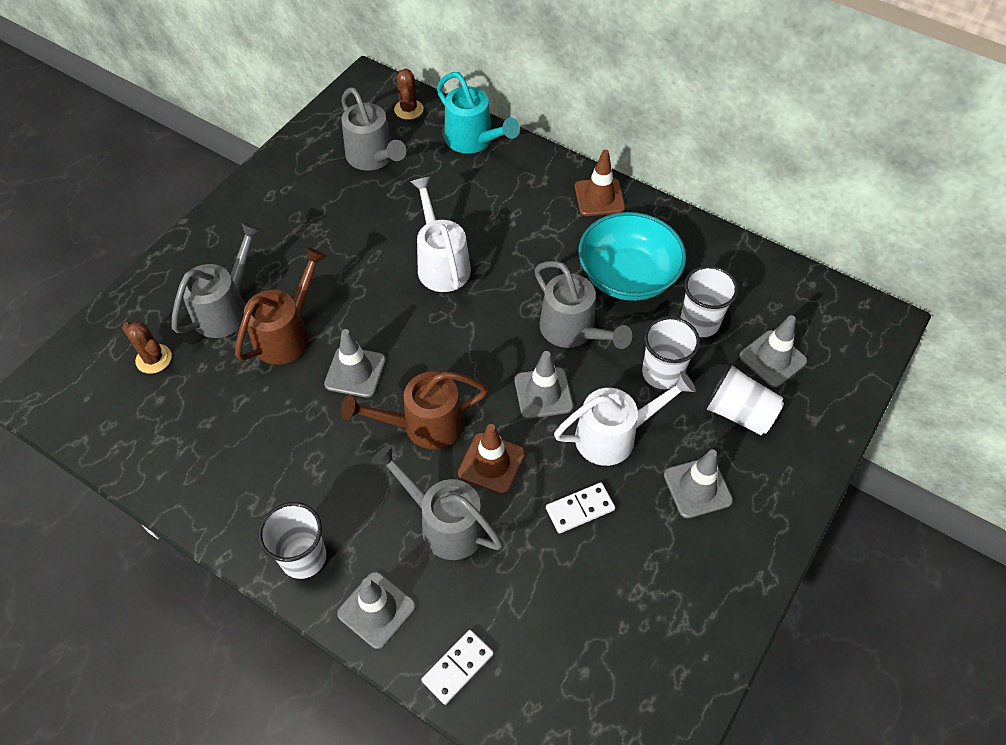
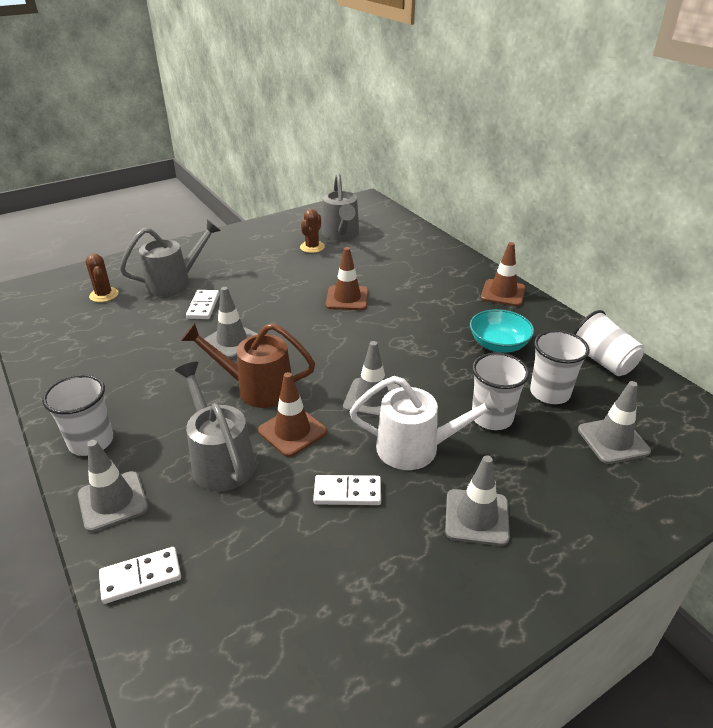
camera: 25 degrees right, 20 degrees down
(287, 333) = (203, 306): brown watering can -> white domino
(409, 109) = (385, 217): brown cactus -> brown cactus (312, 247)
(441, 263) = (347, 298): white watering can -> brown traffic cone
(474, 141) = (421, 242): turquoise watering can -> none
(573, 331) = (426, 366): grey watering can -> none
(627, 276) = (498, 345): turquoise bowl -> turquoise bowl, size x0.64
(737, 412) = (553, 470): white cup -> white cup (602, 361)

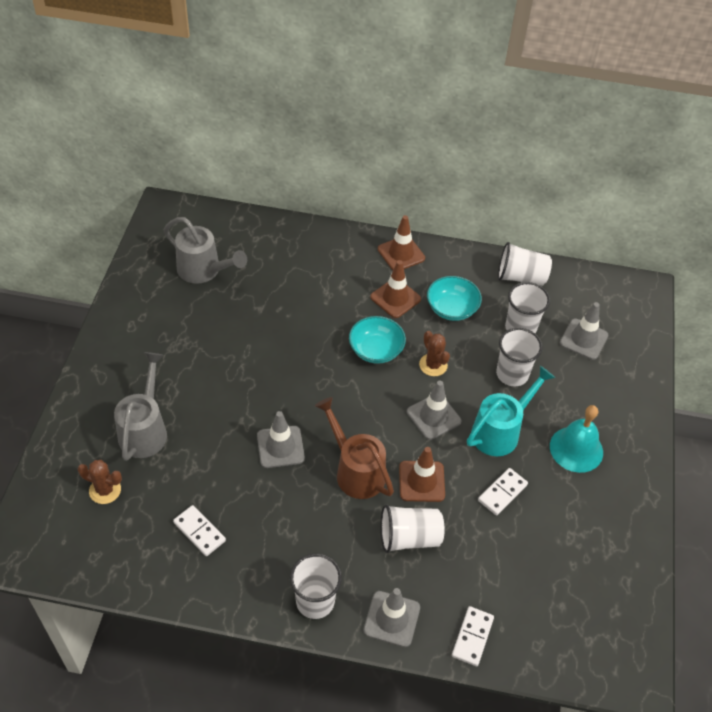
camera: 50 degrees left, 15 degrees up
(203, 306) = (208, 434): white domino -> white domino (199, 532)
(220, 459) = (409, 537): grey watering can -> white cup
(256, 388) = (355, 470): brown watering can -> brown watering can turned 90 degrees clockwise
(312, 247) = (201, 303): brown cactus -> brown cactus (433, 365)
(347, 298) = (304, 340): brown traffic cone -> brown traffic cone (395, 298)
(391, 332) = (376, 350): none -> turquoise bowl
(417, 448) = (501, 431): white watering can -> turquoise watering can
(476, 517) = (576, 449): grey traffic cone -> turquoise bell

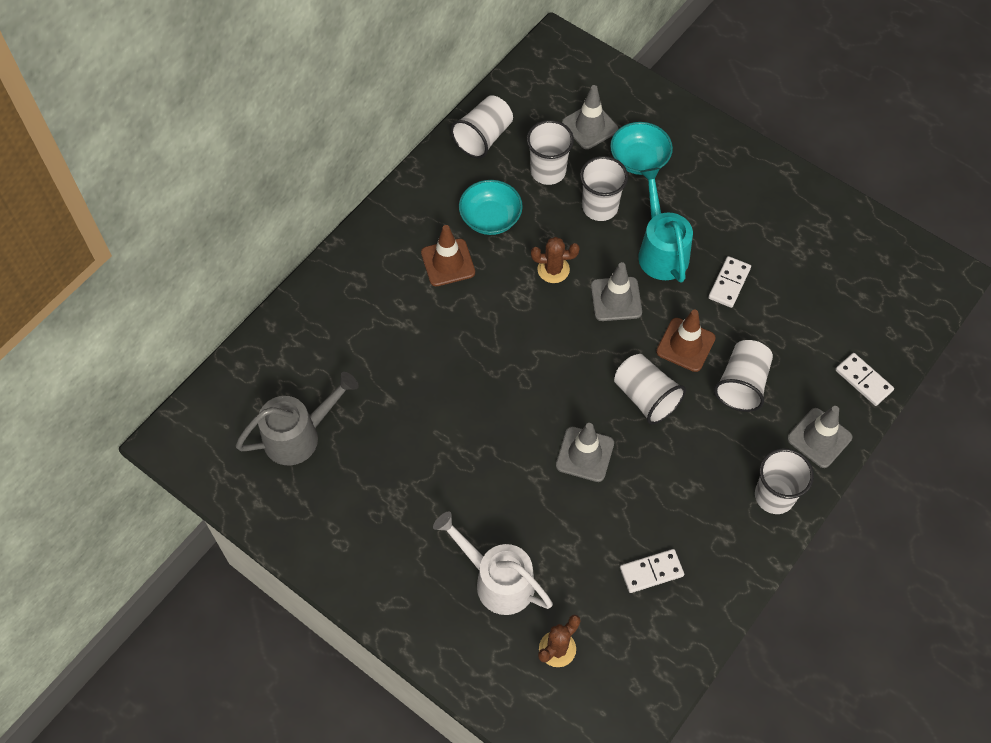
camera: 60 degrees left, 10 degrees up
(145, 429) = (497, 580): grey watering can -> white watering can
(355, 470) = (645, 397): brown watering can -> white cup
(376, 350) = (507, 312): turquoise bowl -> turquoise bowl (639, 160)
(401, 254) = (389, 229): brown traffic cone -> none
(502, 493) = (729, 283): white domino -> white domino turned 45 degrees clockwise
(576, 449) = (710, 199): turquoise bell -> none

